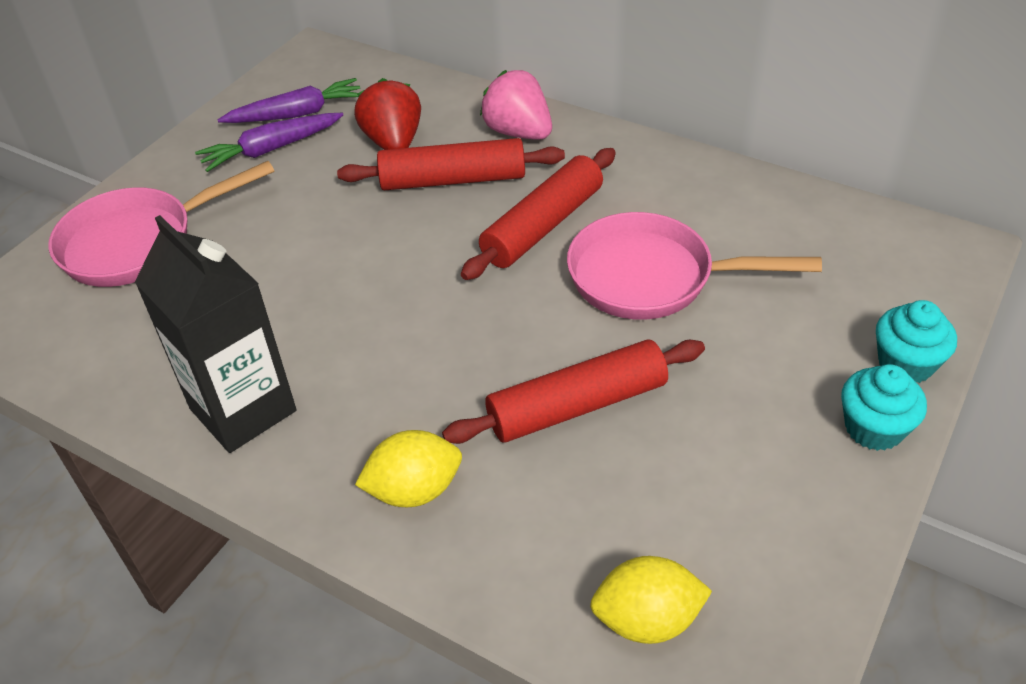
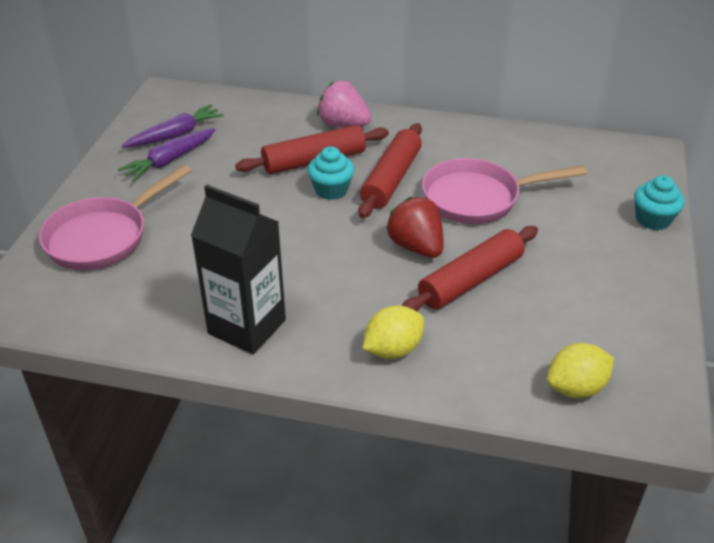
camera: 20 degrees left, 5 degrees down
(393, 142) = (258, 143): red strawberry -> red strawberry (416, 247)
(874, 428) = (652, 258): turquoise cupcake -> turquoise cupcake (331, 190)

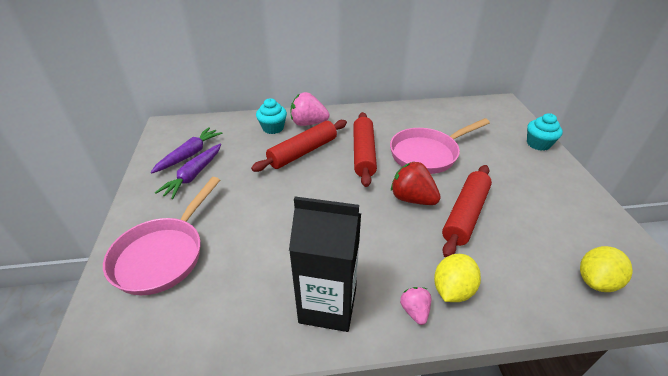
camera: 20 degrees left, 0 degrees up
(331, 190) = (327, 170): turquoise cupcake -> turquoise cupcake (273, 128)
(336, 357) = (414, 311): none -> pink strawberry

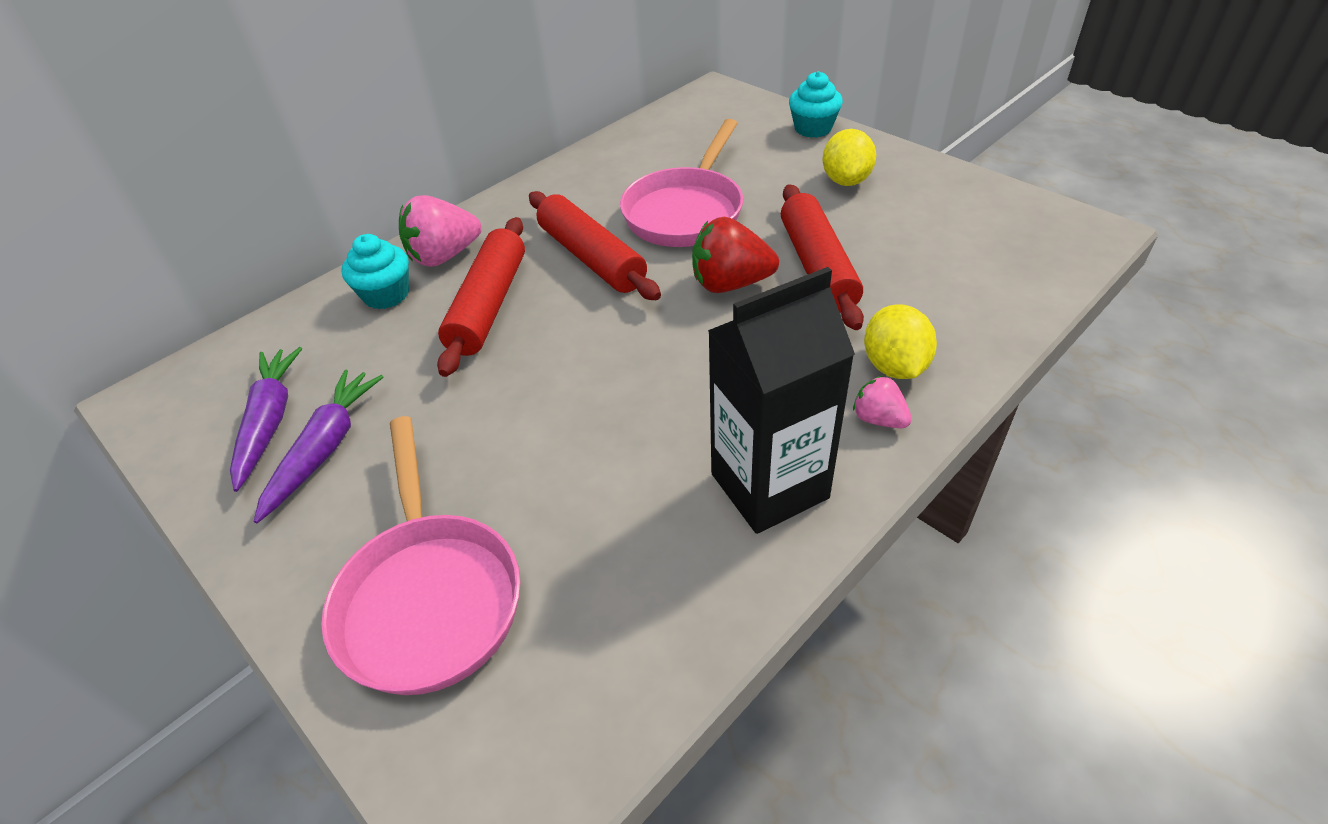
camera: 35 degrees left, 5 degrees up
(194, 175) = (325, 449): purple carrot -> purple carrot turned 150 degrees counterclockwise
(595, 281) = (1022, 262): yellow lemon -> yellow lemon (846, 180)

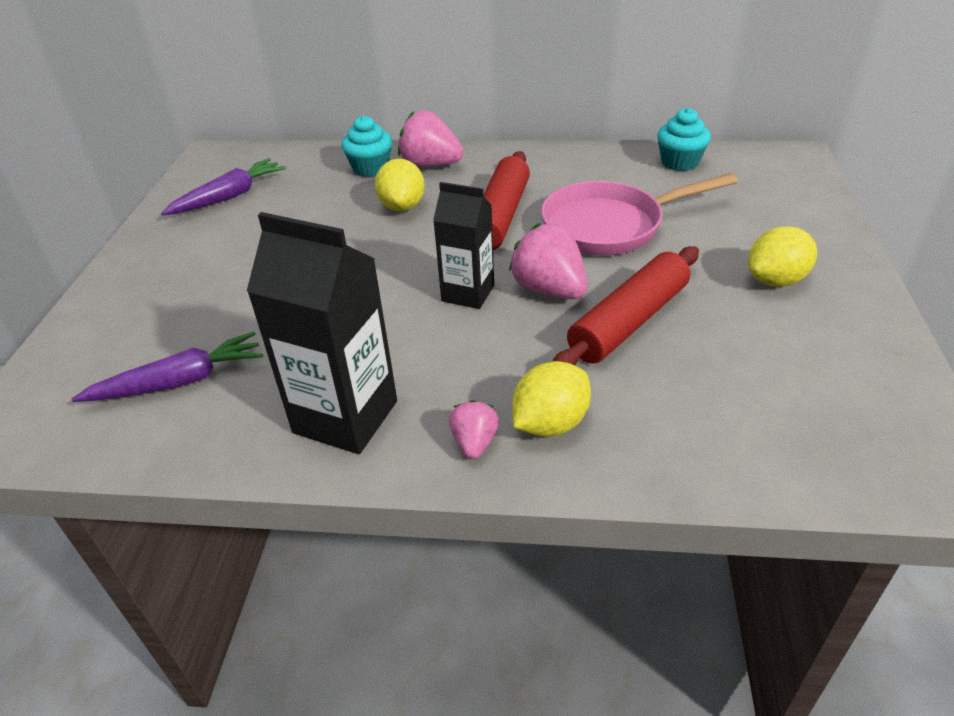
camera: 50 degrees right, 5 degrees down
(325, 449) = (224, 225): purple carrot -> purple carrot (179, 382)
(429, 596) = (142, 323): pink pan -> none
(488, 305) = (402, 206): red rolling pin -> yellow lemon
(679, 330) = (468, 293): none -> black carton
(730, 284) = (549, 290): red strawberry -> pink strawberry
(813, 128) = (826, 227): turquoise cupcake -> turquoise cupcake (679, 162)

